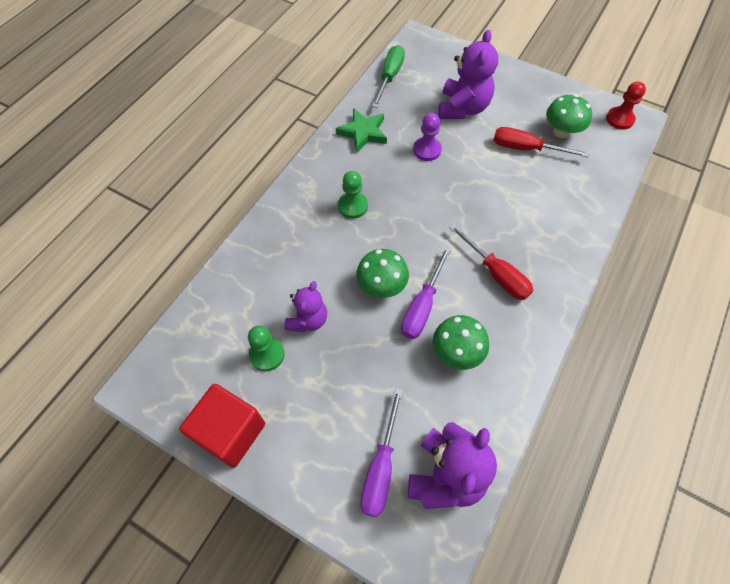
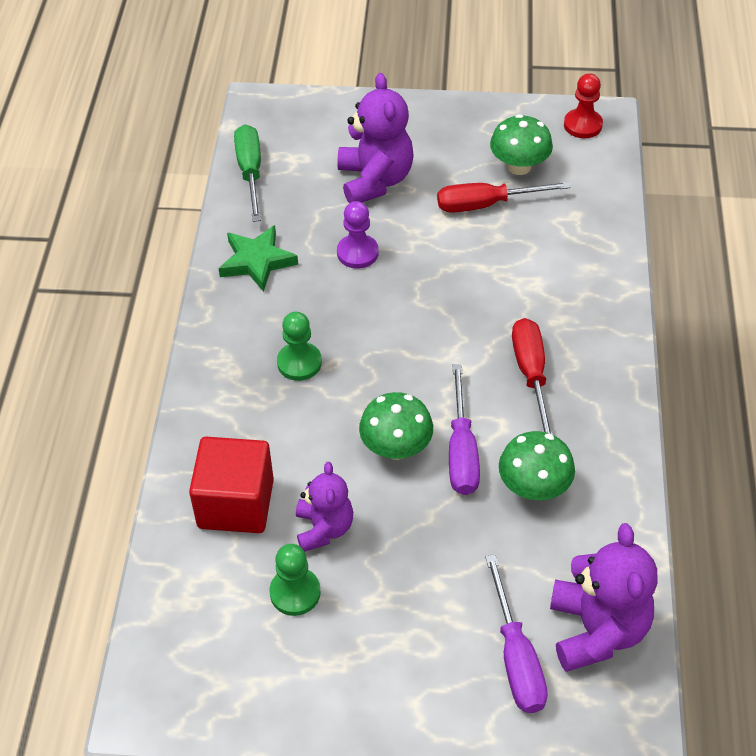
camera: 25 degrees left, 10 degrees down
(230, 432) = (304, 704): red cube -> red cube (236, 503)
(496, 274) = (531, 375): red screwdriver -> red screwdriver turned 120 degrees counterclockwise

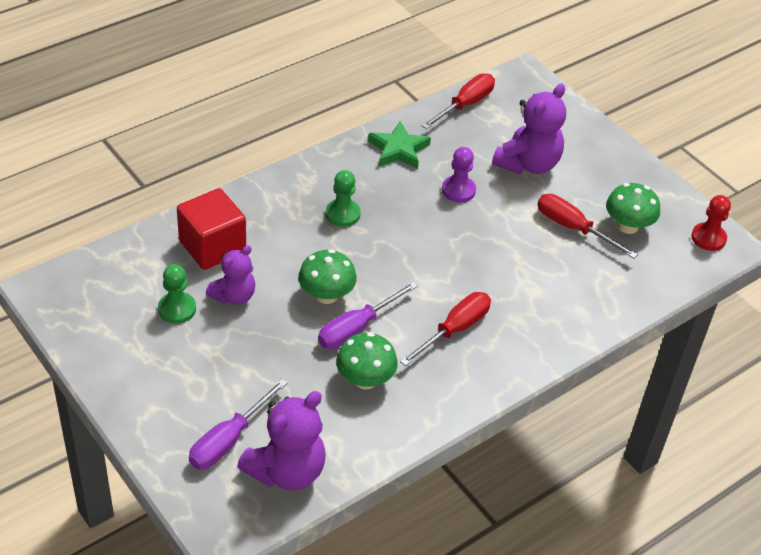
camera: 45 degrees right, 5 degrees down
(250, 172) = (465, 105): green screwdriver -> red screwdriver

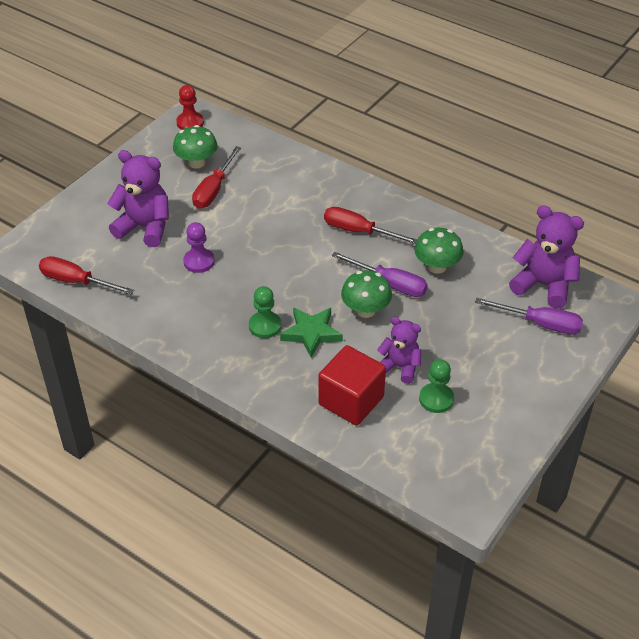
camera: 105 degrees left, 0 degrees up
(398, 150) = (161, 311): green star -> green star (311, 333)

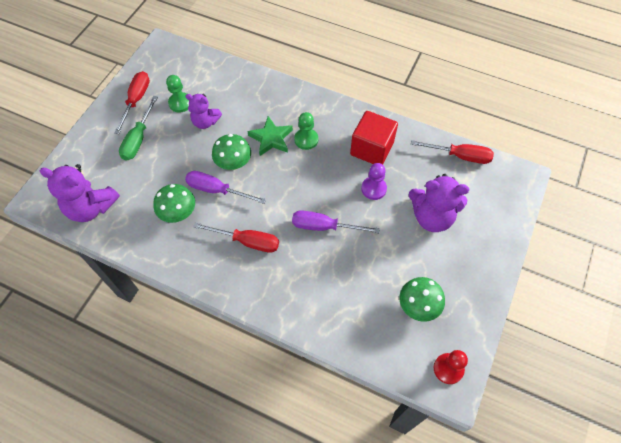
camera: 170 degrees right, 15 degrees up
(214, 190) = (389, 271): red screwdriver -> red screwdriver (136, 100)
(351, 400) = (236, 94): red cube -> red cube (371, 149)
(493, 357) = (138, 139): none -> green screwdriver
(540, 324) = (100, 171): purple screwdriver -> purple screwdriver (324, 227)

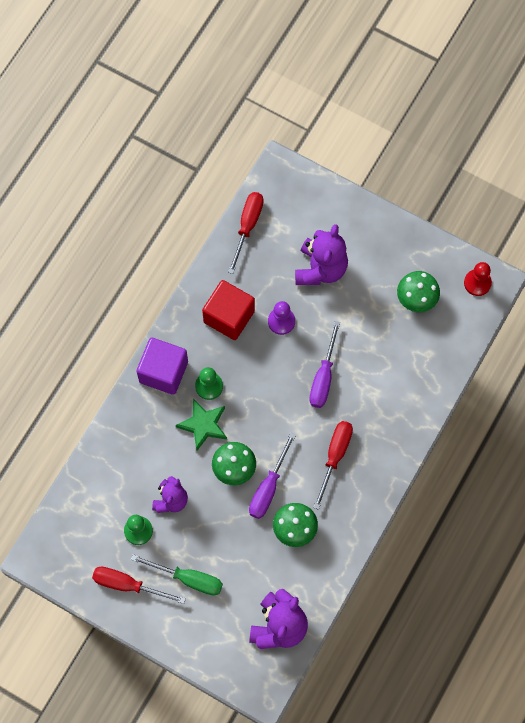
camera: 85 degrees left, 10 degrees up
(315, 108) = (163, 372): none -> purple cube

